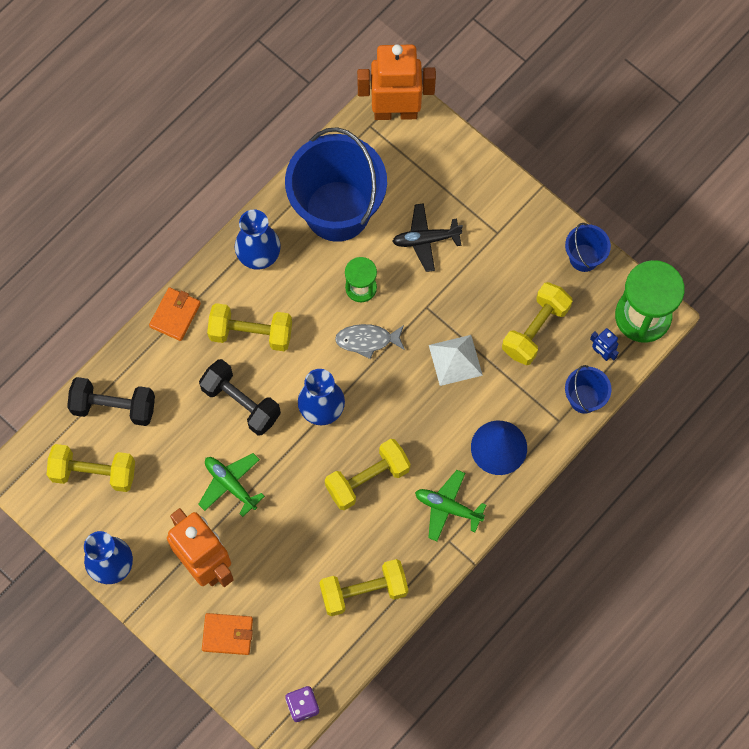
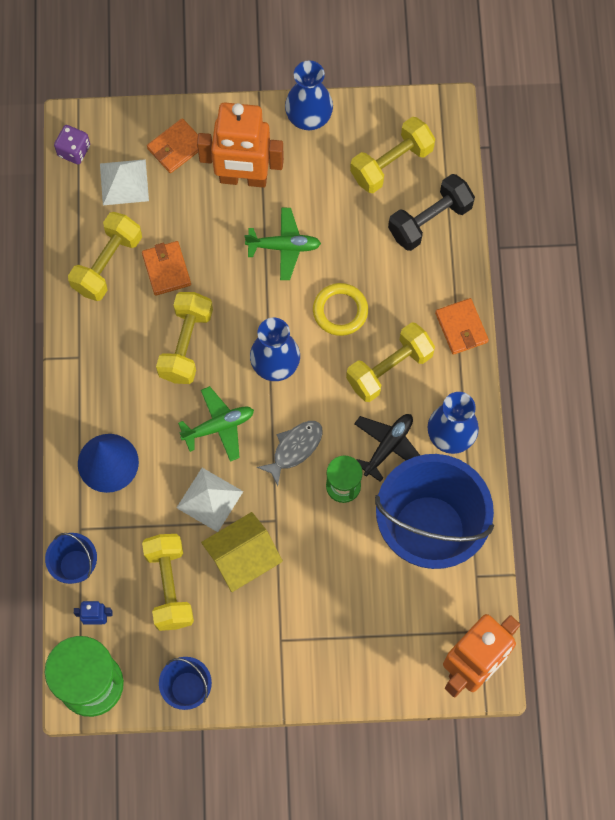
camera: 135 degrees right, 0 degrees up
(241, 402) = (340, 311): black dumbbell -> yellow ring
(291, 644) = (124, 182): none -> white pyramid
(327, 547) = (166, 269): none -> orange wallet
(426, 240) = (332, 576): black plane -> black plane (388, 446)
(448, 507) = (103, 380): green plane -> green plane (218, 426)
(471, 303) = (242, 558): none -> yellow house

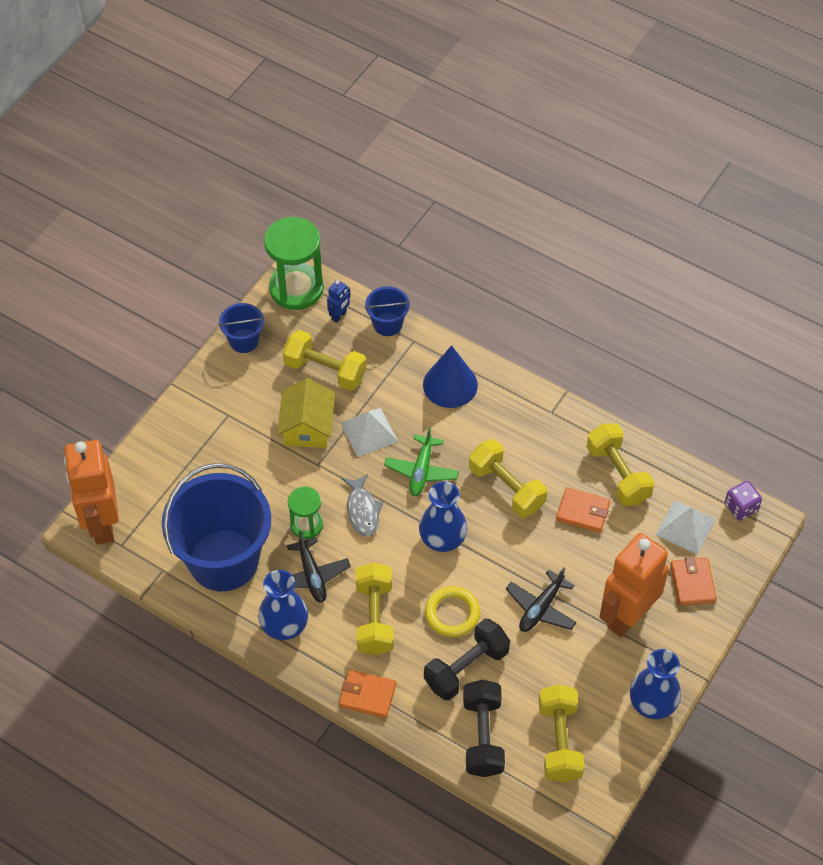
camera: 125 degrees right, 15 degrees down
(284, 246) = (541, 608): green plane -> black plane
(380, 269) = (466, 668): none -> black dumbbell

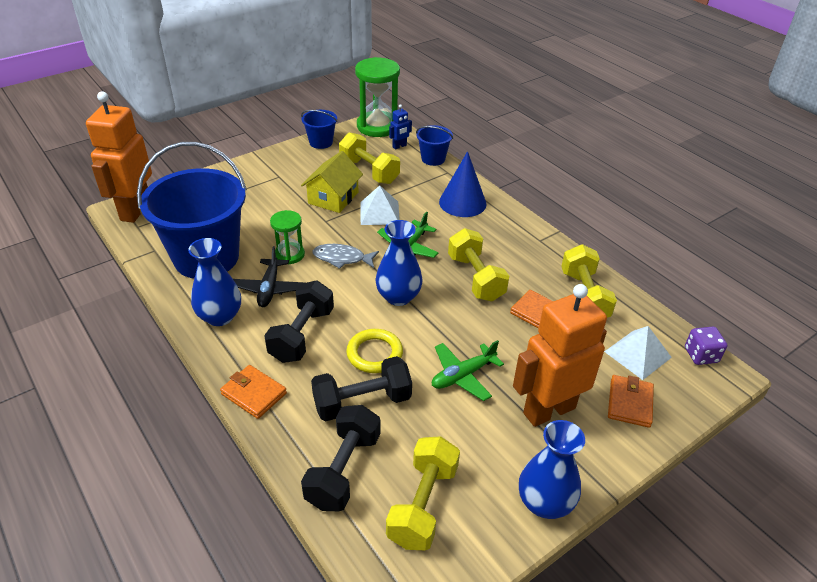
camera: 20 degrees right, 15 degrees down
(362, 510) = (342, 258): grey fish -> grey fish turned 90 degrees clockwise
(374, 618) = (302, 335): yellow dumbbell -> black dumbbell
(541, 608) = (463, 376): black plane -> green plane

